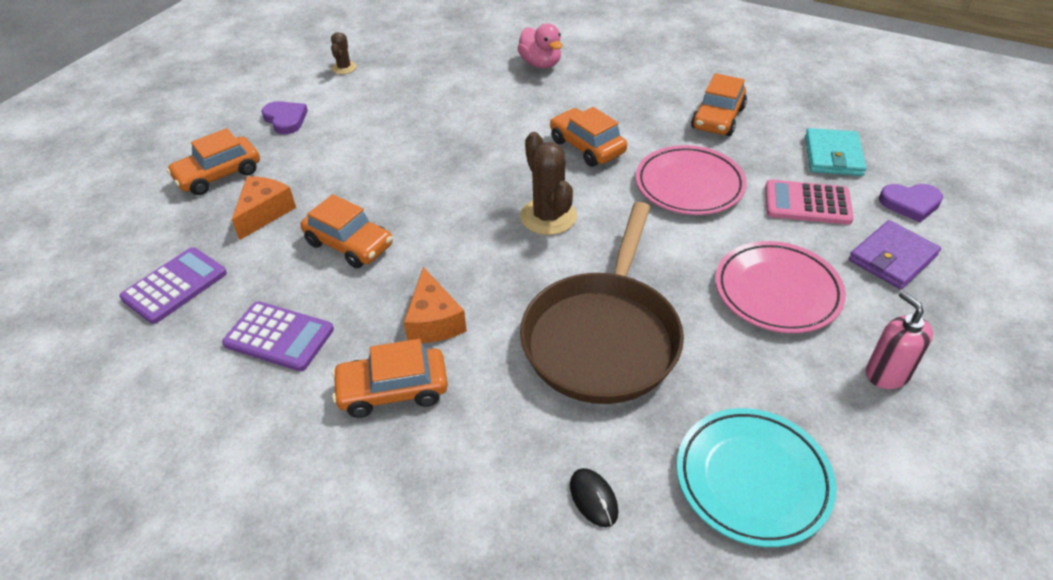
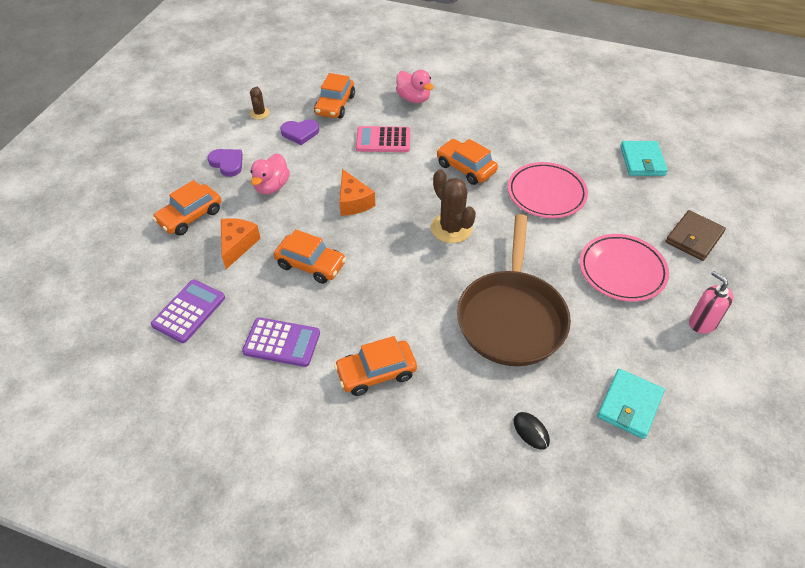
camera: 10 degrees left, 5 degrees up
(331, 149) = (271, 186): none -> pink duck
(434, 321) = (390, 318): orange cheese -> orange cheese (353, 202)
(717, 118) = (556, 136): orange car -> orange car (335, 105)
(752, 479) = (629, 405): turquoise plate -> turquoise wallet
(807, 203) = (631, 201): pink calculator -> pink calculator (383, 140)
(892, 258) = (694, 238): purple wallet -> brown wallet
(910, 203) = (700, 194): purple heart -> purple heart (300, 133)

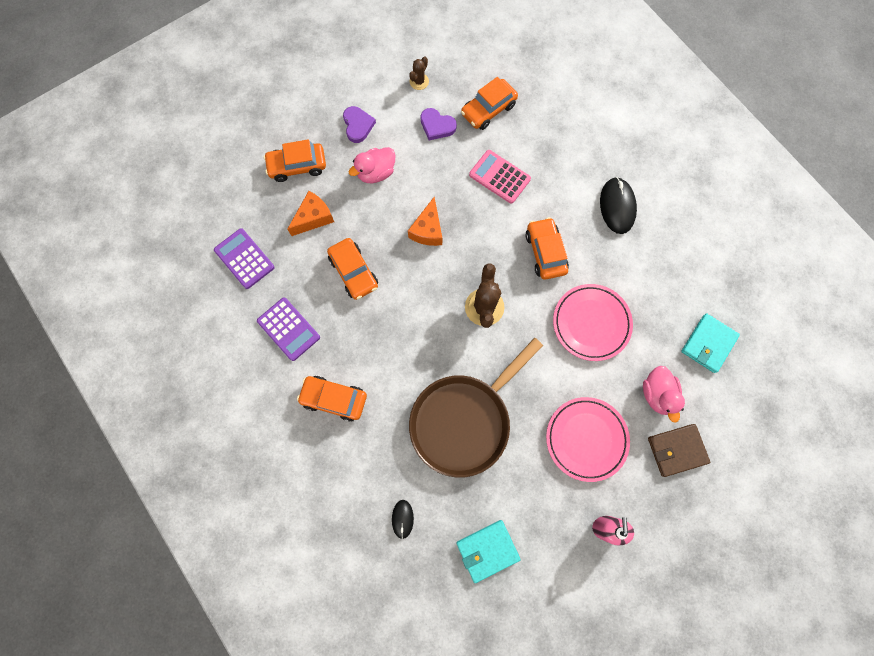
camera: 35 degrees right, 25 degrees up
(189, 311) = (244, 259): purple calculator -> purple calculator turned 105 degrees counterclockwise
(413, 98) = (562, 143): pink duck -> pink duck (657, 394)
(492, 115) = (617, 206): none -> black mouse

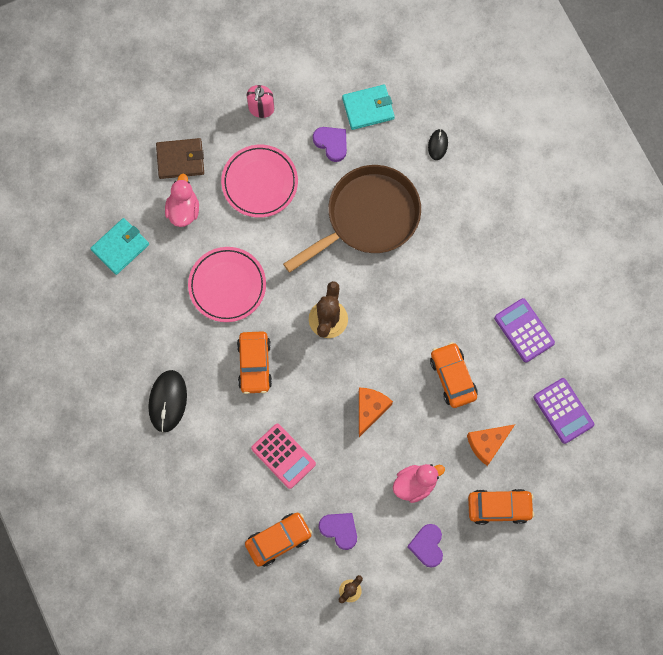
camera: 170 degrees left, 0 degrees up
(334, 399) = (487, 257): orange car -> none
(519, 499) = (331, 143): none -> purple heart

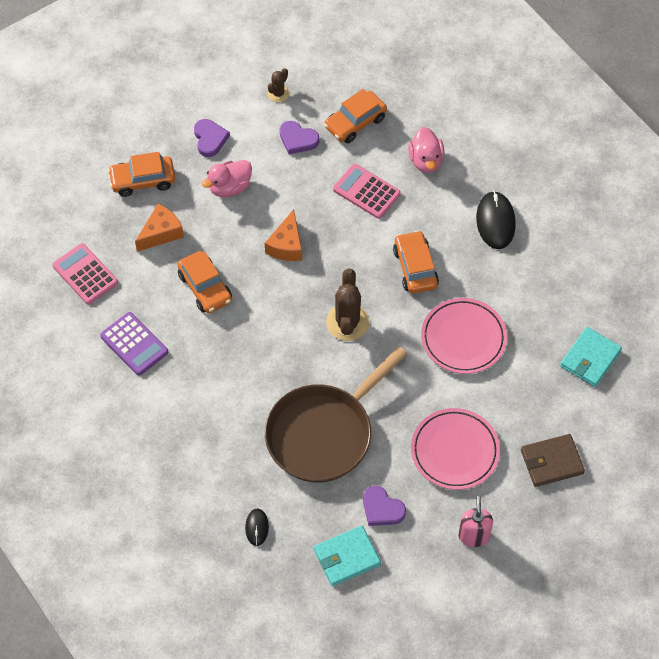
camera: 170 degrees right, 15 degrees down
(183, 210) = (532, 408): pink duck -> pink duck (426, 161)
(563, 411) = (85, 274): purple calculator -> pink calculator

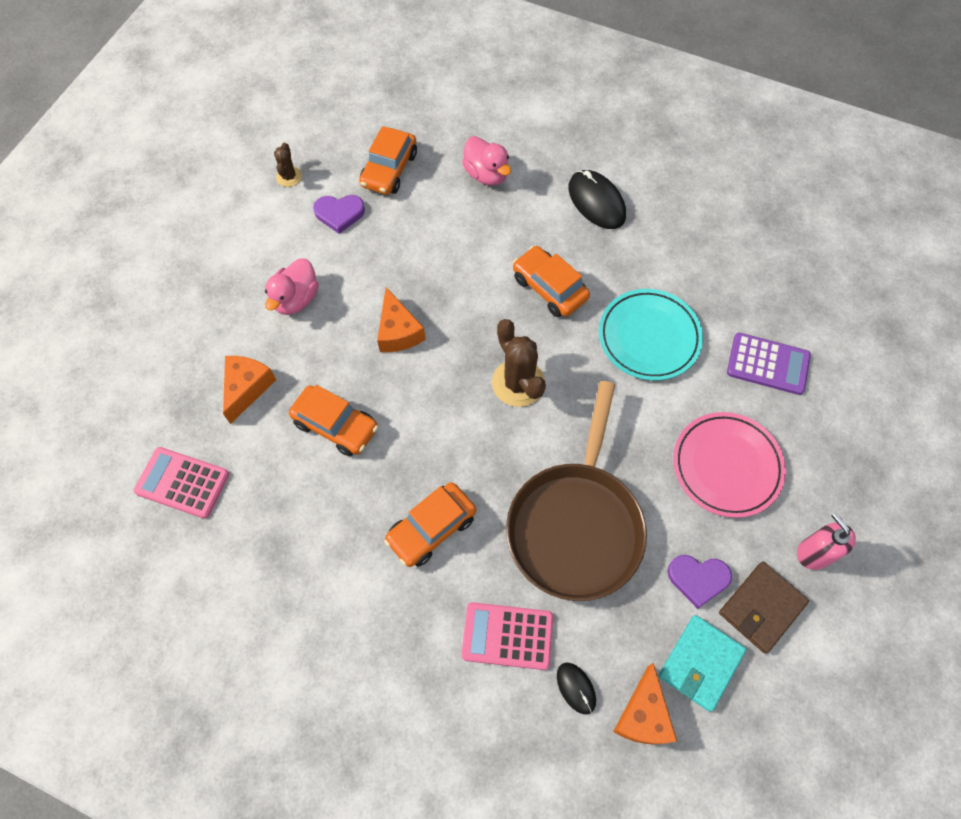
camera: 30 degrees left, 5 degrees up
(134, 344) = (291, 537): purple calculator -> purple calculator (768, 364)
(143, 180) = (191, 339): orange car -> orange car (431, 528)
(210, 139) = (242, 257): purple heart -> none
(288, 565) = (643, 715): none -> orange cheese
(366, 192) = (447, 233): pink calculator -> pink calculator (507, 636)
(463, 338) = (649, 337): pink plate -> turquoise plate
(552, 462) = (829, 423): brown wallet -> brown wallet (761, 608)
(590, 358) = (785, 293): turquoise wallet -> none

